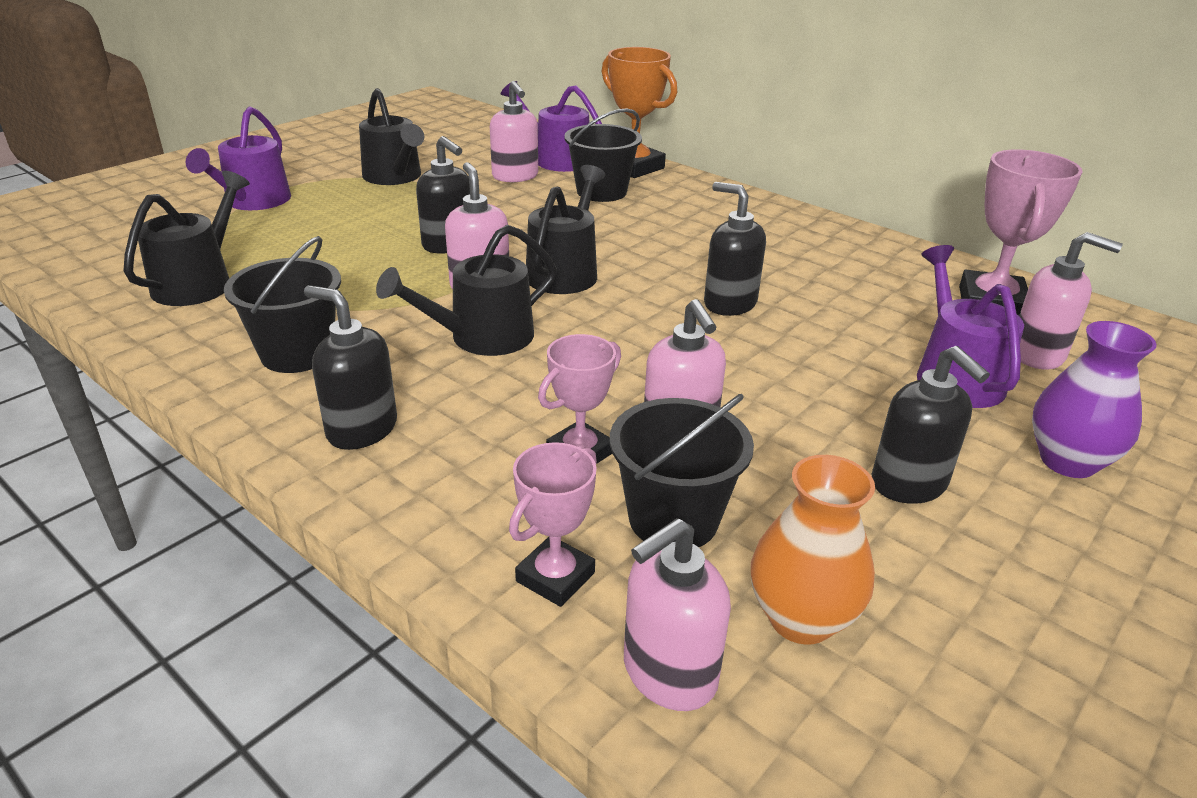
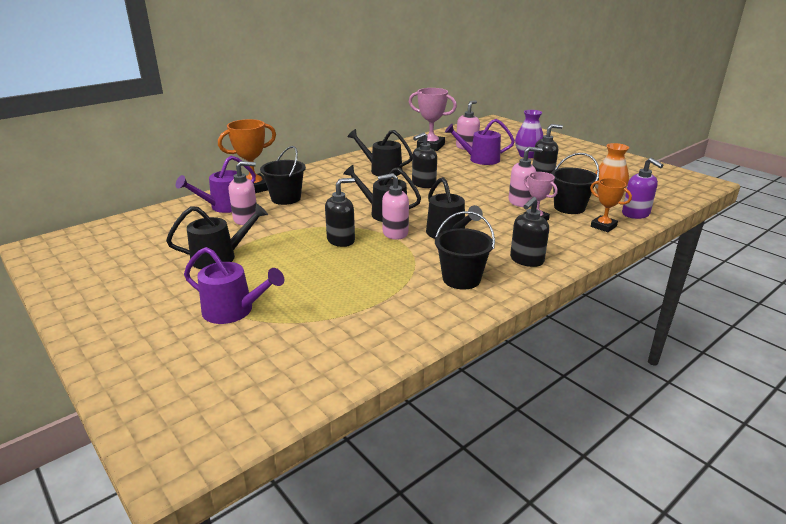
camera: 80 degrees left, 5 degrees down
(198, 282) = (369, 319): black watering can -> black watering can (382, 170)
(555, 577) = (603, 226): pink trophy -> orange trophy
(668, 673) = (636, 214): pink soap dispenser -> purple soap dispenser

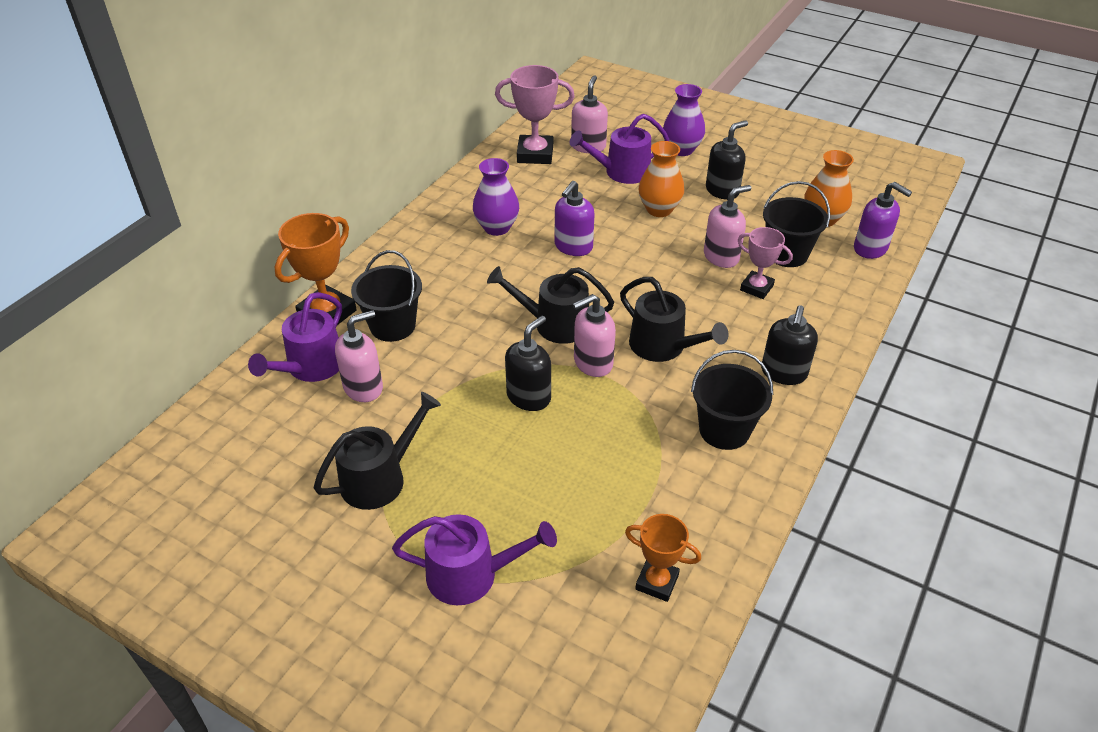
camera: 20 degrees left, 15 degrees up
(382, 170) = (497, 227): black watering can -> purple vase
(423, 184) = (573, 247): black soap dispenser -> purple soap dispenser
(493, 177) = (659, 209): none -> orange vase
(603, 226) = (843, 283): orange trophy -> orange trophy (657, 582)

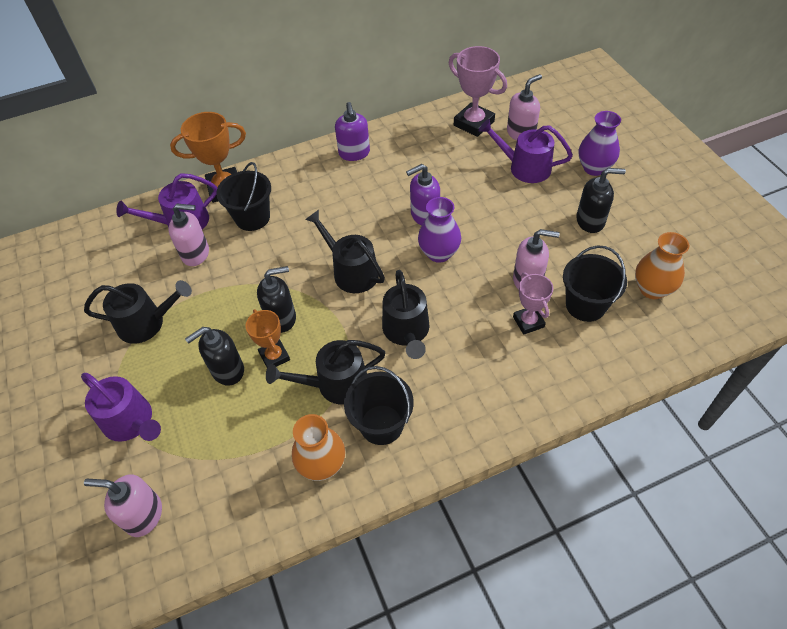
camera: 40 degrees right, 10 degrees up
(497, 227) = (387, 173): purple vase -> purple vase (439, 253)
(592, 363) = (346, 316): pink soap dispenser -> pink soap dispenser (143, 515)
(646, 422) = (336, 384): none -> black watering can
(657, 582) = (224, 505): orange trophy -> orange trophy (274, 356)
(659, 209) = (520, 214): orange vase -> orange vase (322, 464)
(783, 373) = (473, 406): black soap dispenser -> black soap dispenser (227, 370)
(870, 248) = (667, 339): purple soap dispenser -> purple soap dispenser (354, 153)

